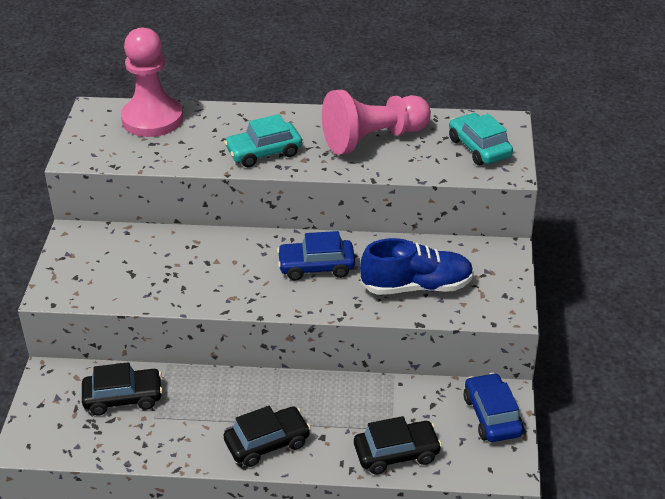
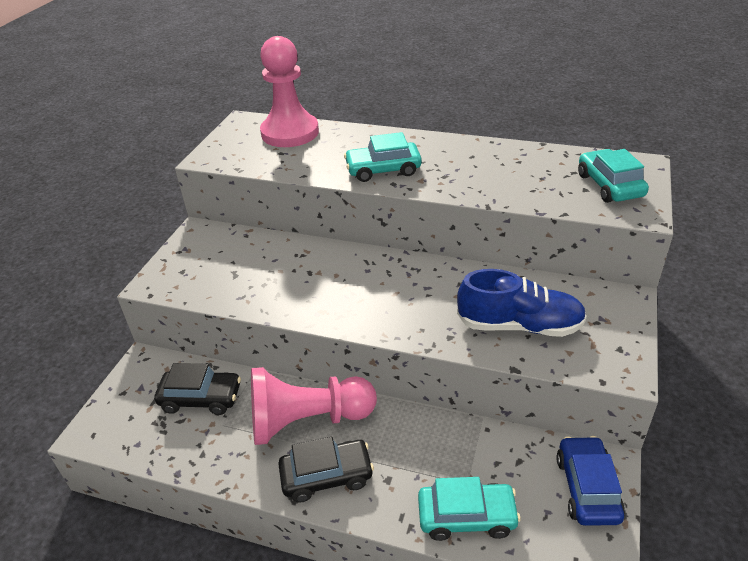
camera: 15 degrees right, 0 degrees up
(316, 266) = (416, 290): blue car -> none
(373, 139) = (497, 167): pink pawn -> pink pawn (307, 421)
(396, 453) = (466, 516): black car -> turquoise car

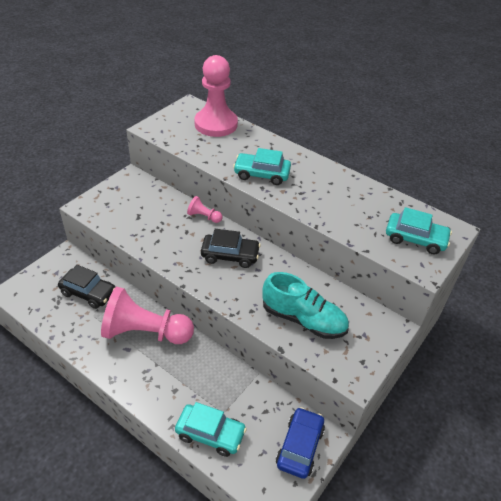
camera: 15 degrees right, 5 degrees up
(322, 248) = (204, 216): none -> pink pawn
(327, 476) = (138, 373): black car -> black car (230, 255)
(519, 325) = (303, 319): blue shoe -> turquoise shoe
(609, 185) = (415, 239): turquoise car -> turquoise car turned 105 degrees clockwise

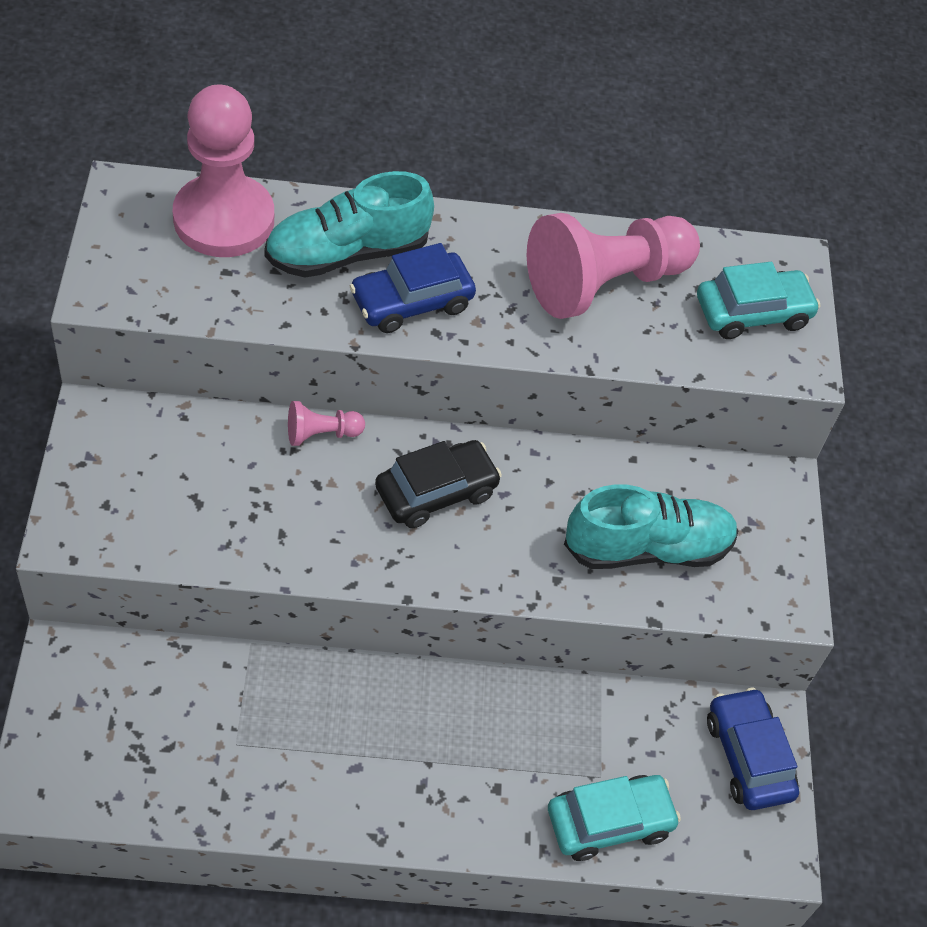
camera: 40 degrees left, 10 degrees up
(88, 293) = (185, 705): black car -> none
(145, 332) = (360, 718): pink pawn -> pink pawn (604, 283)
(251, 150) = (347, 253): none -> turquoise shoe
(261, 174) = (411, 302): turquoise car -> blue car

